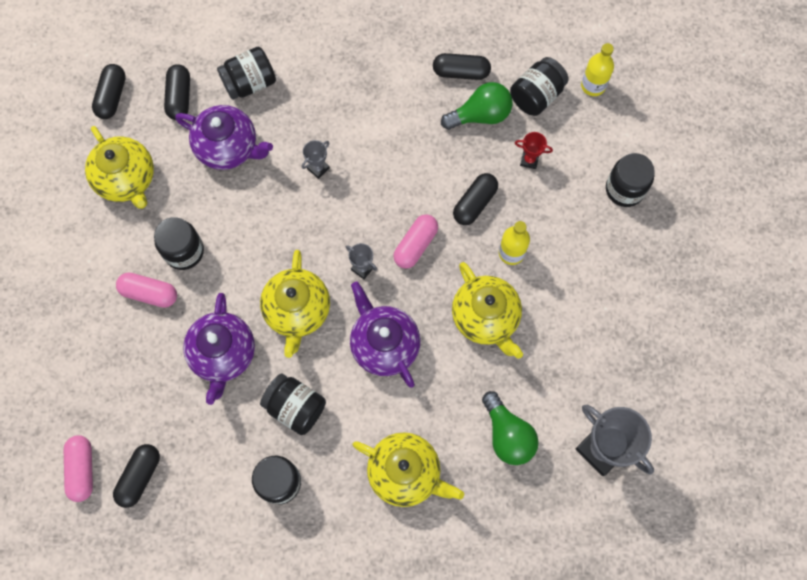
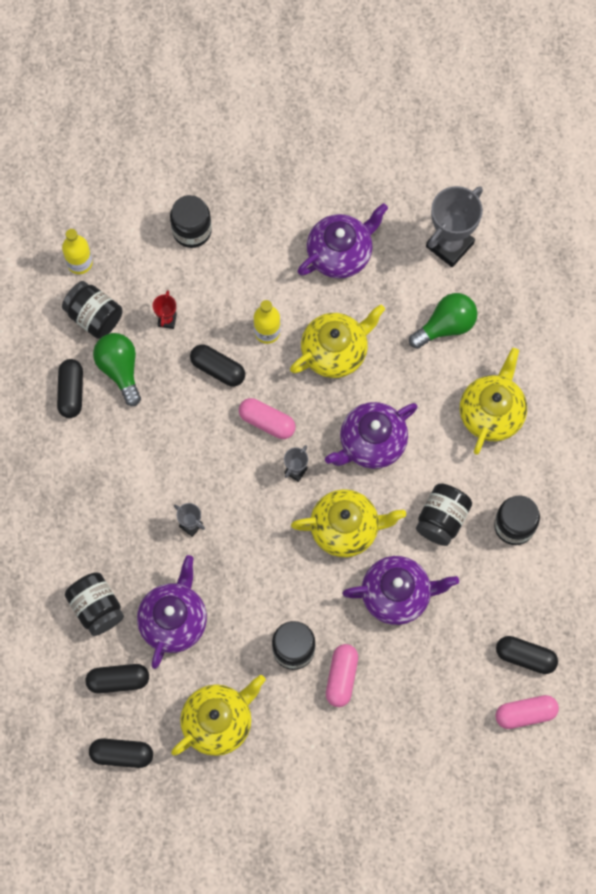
camera: 95 degrees left, 0 degrees up
(595, 333) = (340, 253): none -> purple teapot

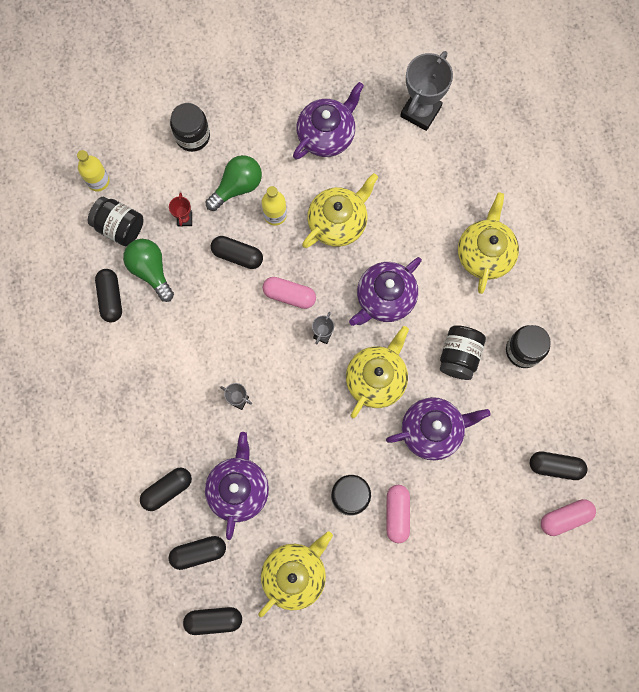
camera: 10 degrees left, 5 degrees up
(96, 608) = (167, 489): black jar -> black capsule
(346, 528) = (376, 378): yellow teapot -> yellow teapot turned 45 degrees counterclockwise
(446, 326) = (430, 183): green light bulb -> green light bulb (237, 187)

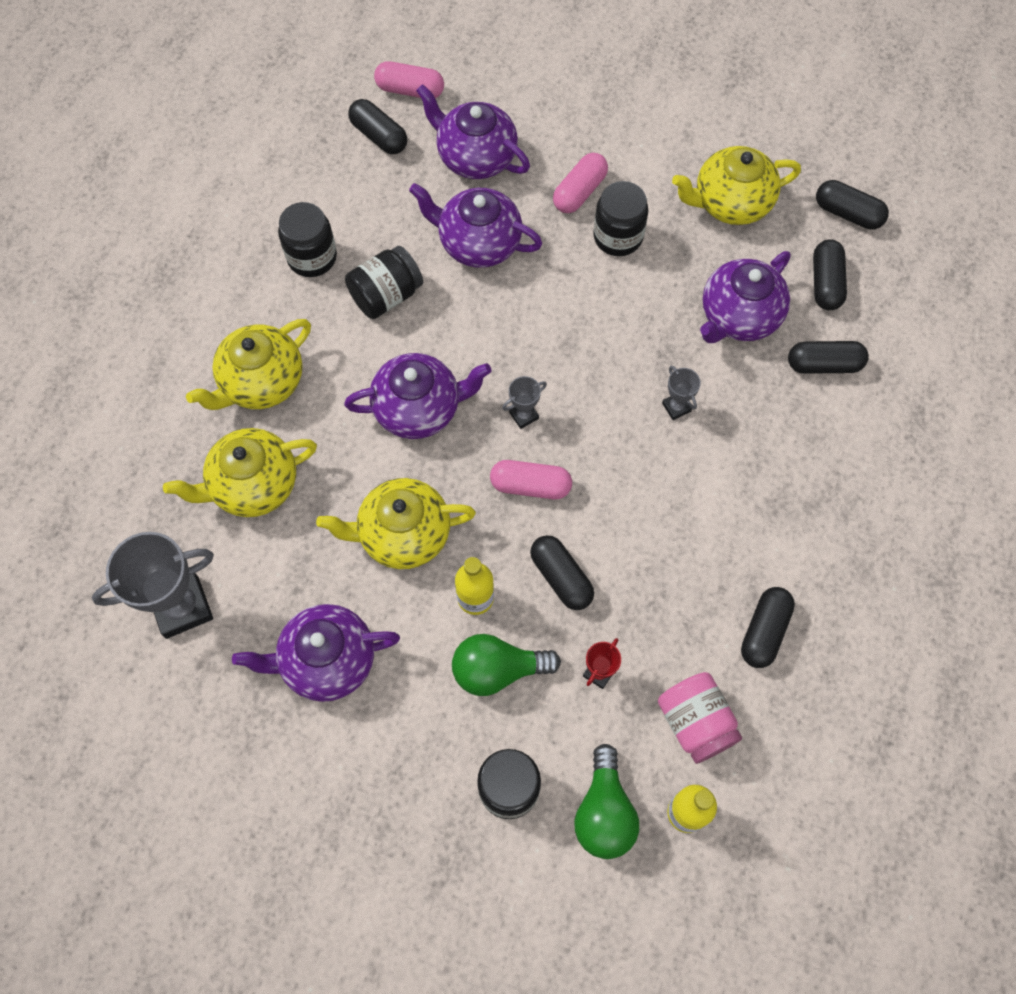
camera: 145 degrees left, 10 degrees down
(119, 227) = (695, 722): black jar -> pink jar
(150, 270) = (688, 633): green light bulb -> green light bulb (604, 812)
(198, 552) = (825, 283): black capsule -> black capsule turned 75 degrees clockwise
(289, 295) = (530, 485): pink capsule -> pink capsule turned 45 degrees counterclockwise
(376, 378) = (498, 330): yellow teapot -> yellow teapot (253, 485)
(482, 494) = (475, 157): none -> purple teapot

